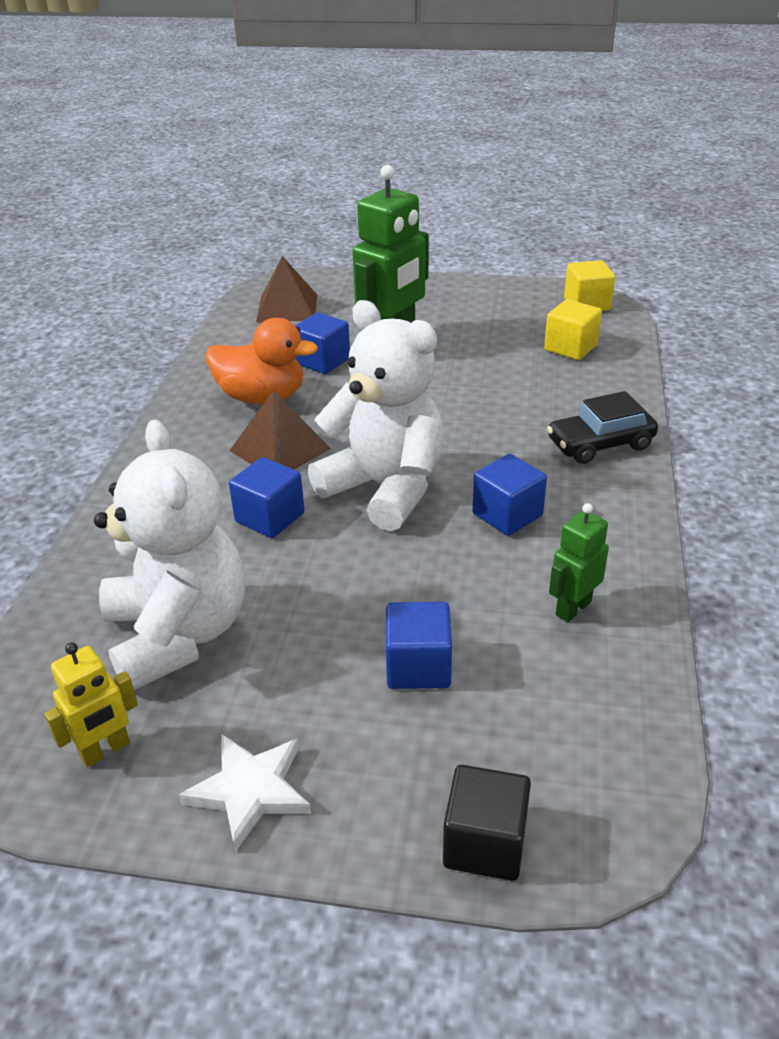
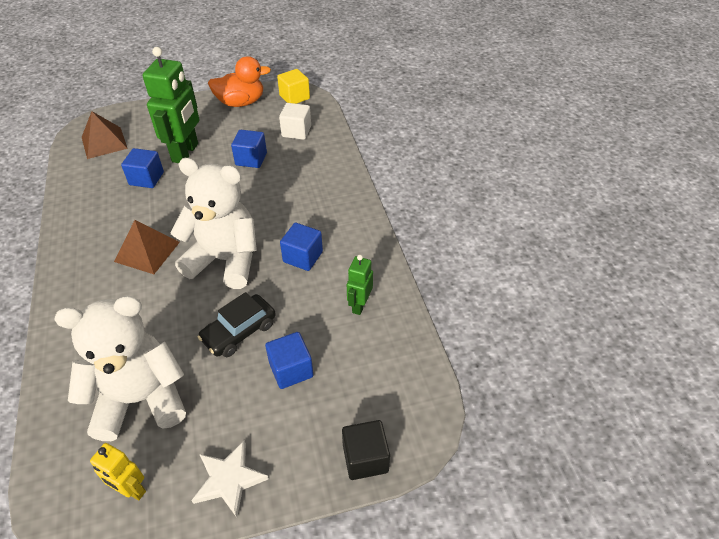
camera: 25 degrees left, 10 degrees up
(105, 750) = (131, 489): yellow robot -> yellow robot turned 90 degrees clockwise
(179, 634) = (141, 399): white teddy bear -> white teddy bear turned 60 degrees counterclockwise
(262, 397) = (118, 216): orange duck -> orange duck (241, 102)
(270, 517) = (162, 302): blue cube -> blue cube (251, 159)
(570, 348) = (296, 131): yellow cube -> white cube
(600, 444) = (337, 195): black car -> black car (239, 332)

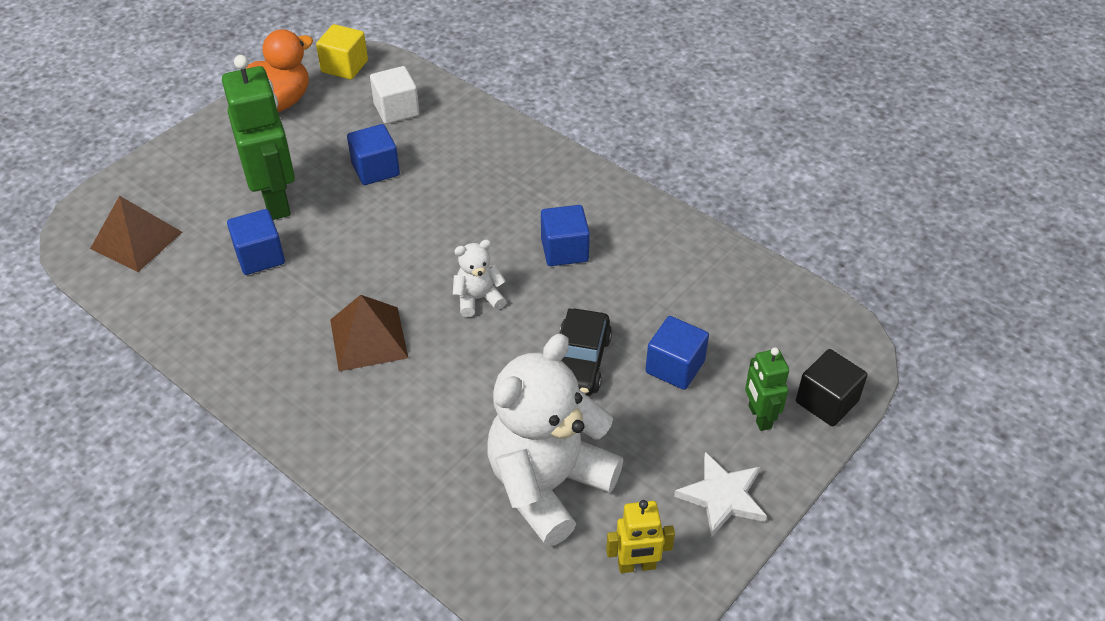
camera: 35 degrees left, 0 degrees up
(225, 260) = (478, 299): white teddy bear -> white teddy bear, size x0.44
(359, 305) = (678, 268): green robot -> green robot (759, 417)

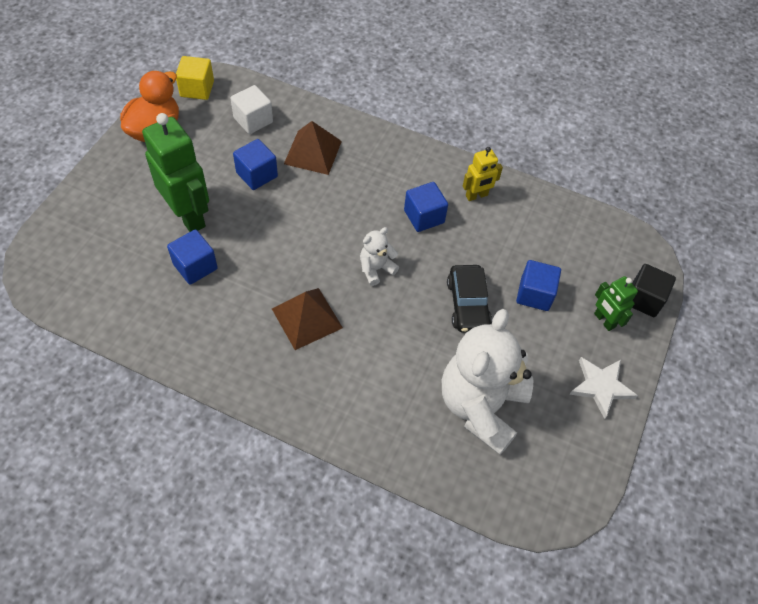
camera: 20 degrees left, 10 degrees up
(136, 240) = (88, 271): brown pyramid -> brown pyramid (312, 152)
(636, 566) = (563, 453): yellow robot -> yellow robot (476, 196)

